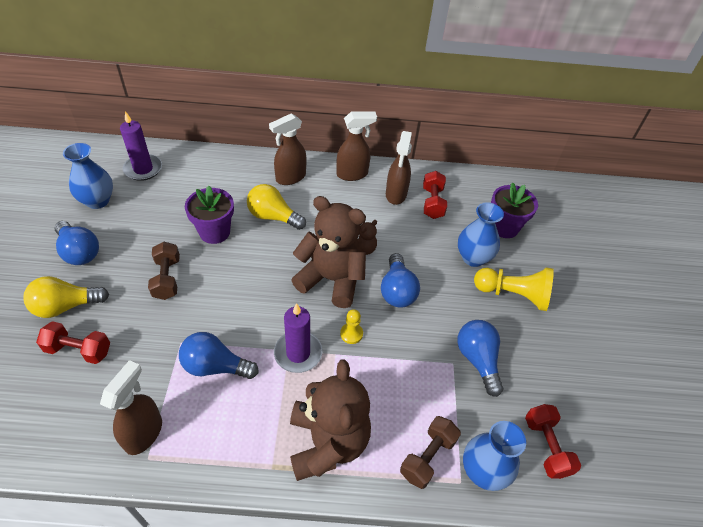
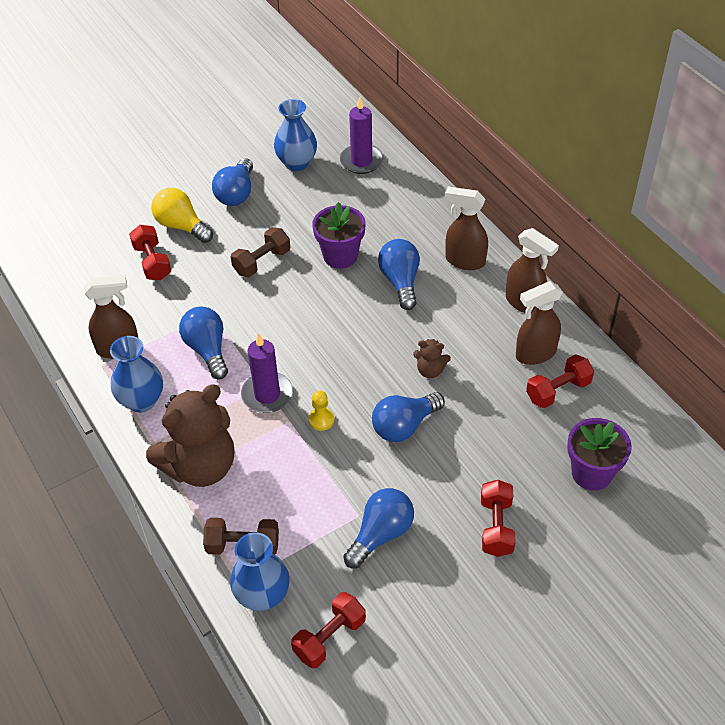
camera: 60 degrees right, 0 degrees up
(273, 217) = (400, 281): yellow light bulb -> blue light bulb
(331, 279) = (368, 369): brown teddy bear -> none
(473, 258) = (513, 466): blue vase -> blue vase (141, 401)
(513, 294) = (496, 527): yellow pawn -> red dumbbell

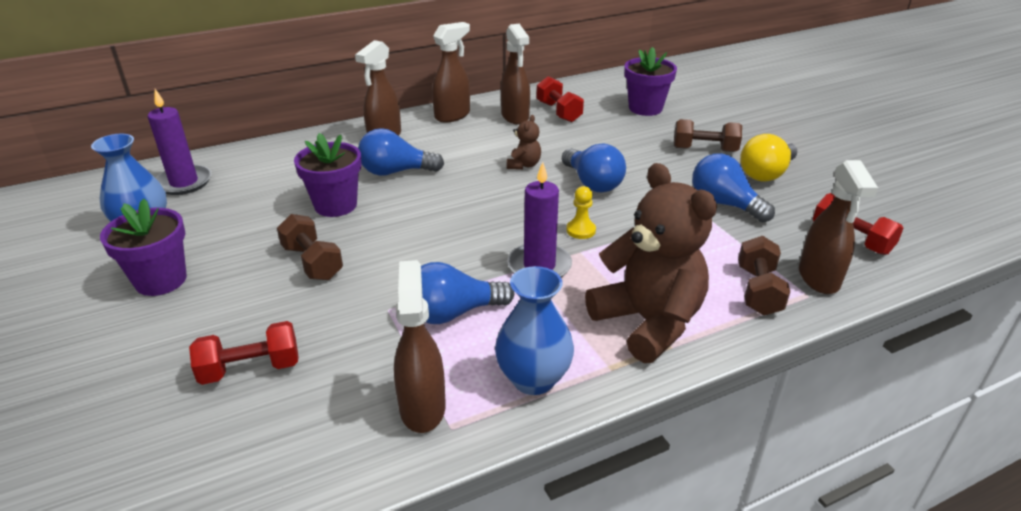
camera: 85 degrees left, 15 degrees down
(181, 226) = (190, 336): yellow light bulb -> yellow light bulb (766, 174)
(236, 193) = (161, 280): blue light bulb -> purple flower pot
(262, 595) = (819, 279): blue vase -> brown spray bottle
(496, 527) = (704, 149): red dumbbell -> brown dumbbell

